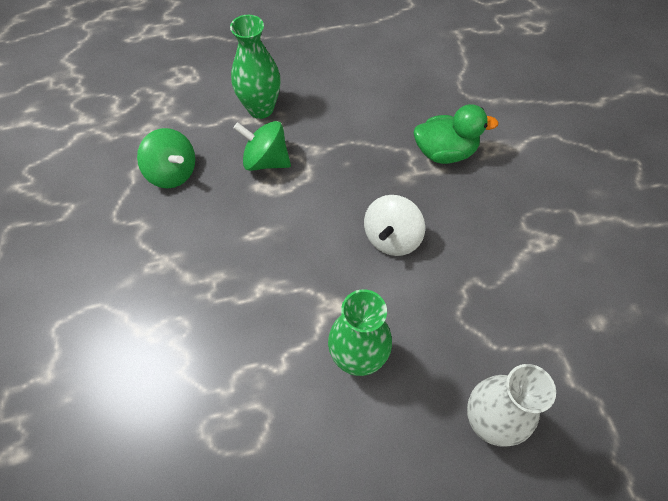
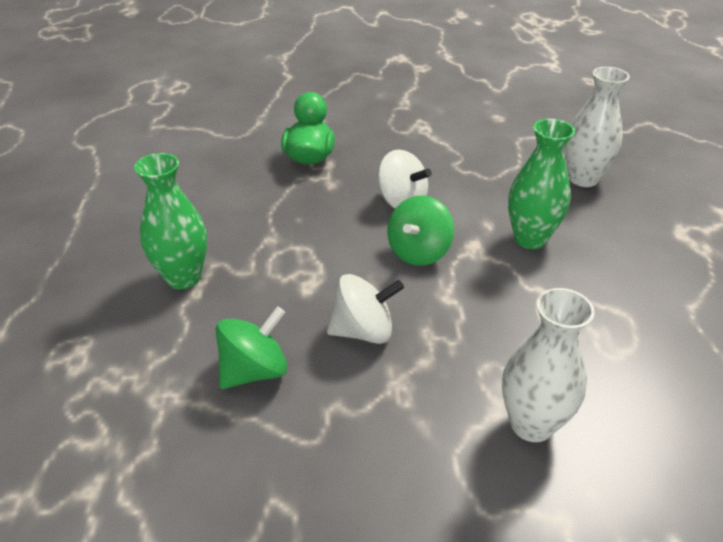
camera: 80 degrees left, 20 degrees down
(127, 356) = (531, 424): none -> white vase
(216, 231) = (363, 331): none -> white spinning top
(266, 160) = (270, 280): green spinning top -> green spinning top (419, 252)

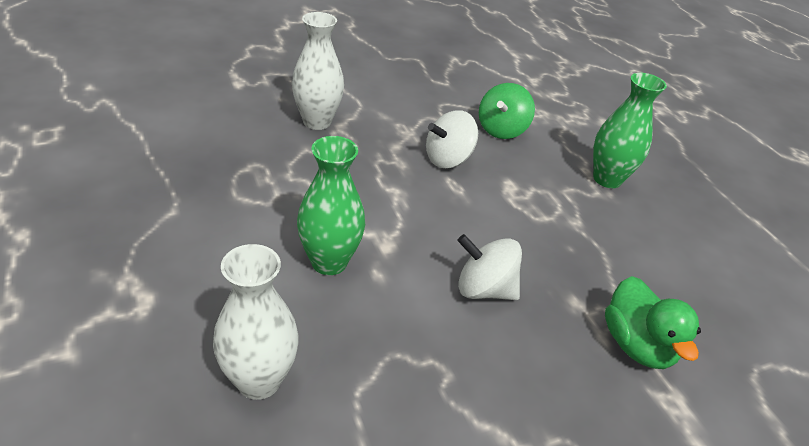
camera: 155 degrees right, 0 degrees up
(419, 252) = (437, 229): green spinning top -> none

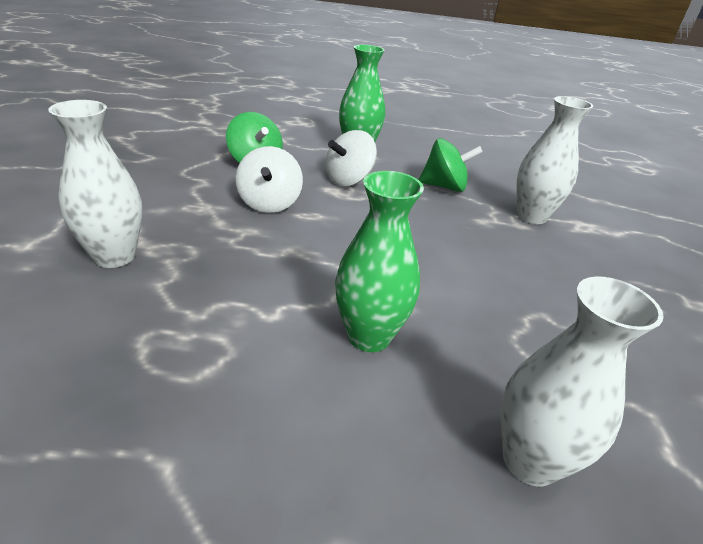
camera: 60 degrees left, 5 degrees down
(483, 289) = (452, 255): white spinning top -> white spinning top (348, 180)
(613, 258) = (444, 186): none -> green spinning top
(636, 345) = (531, 216): green duck -> white vase

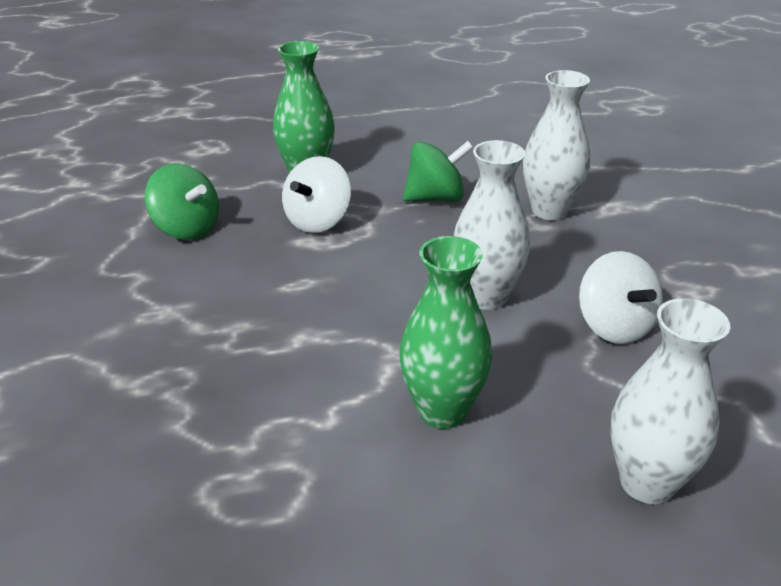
camera: 15 degrees left, 0 degrees up
(114, 256) = (99, 409): white vase -> white vase (486, 297)
(269, 203) = (241, 282): white spinning top -> white spinning top (614, 326)

